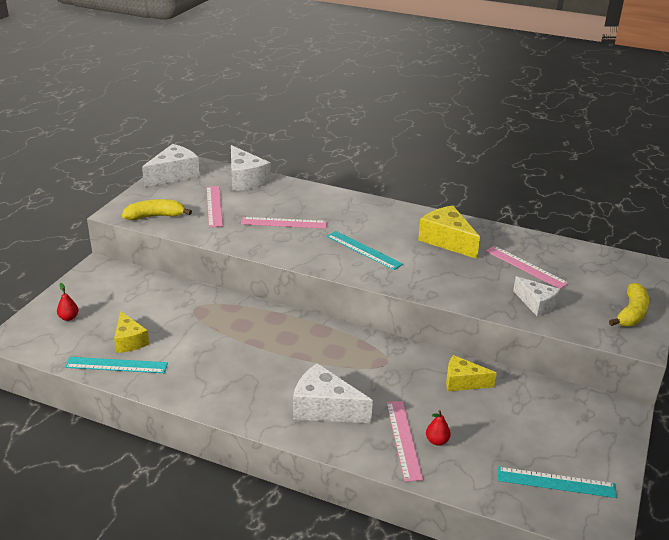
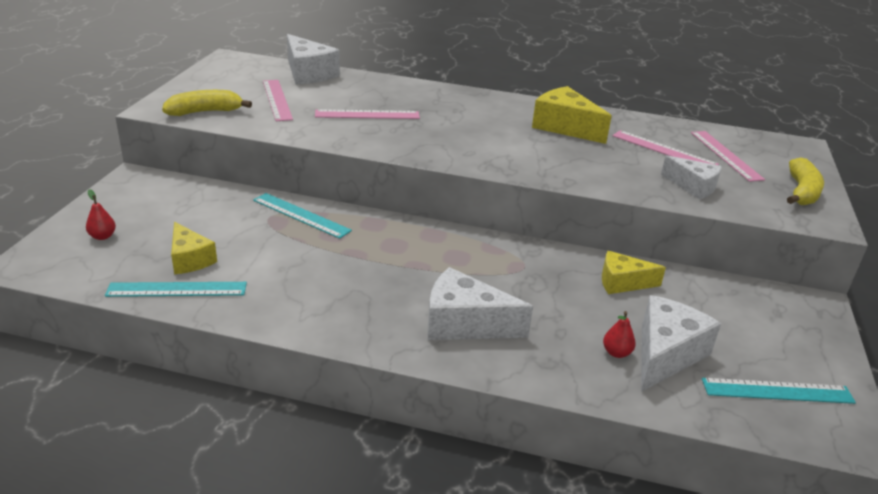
camera: 10 degrees left, 0 degrees up
(174, 175) = (219, 70): white cheese -> white cheese (666, 354)
(363, 250) = (472, 139): turquoise ruler -> turquoise ruler (301, 215)
(403, 439) = (575, 354): pink ruler -> pink ruler (726, 155)

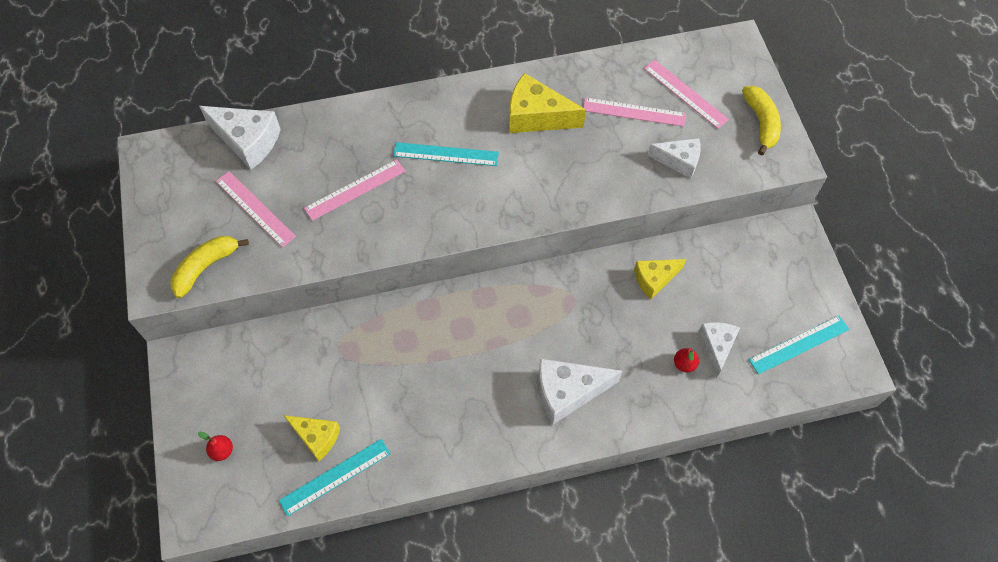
camera: 25 degrees left, 30 degrees up
(301, 215) = (363, 330): turquoise ruler -> turquoise ruler (446, 154)
(666, 354) = (716, 347): white cheese -> white cheese, size x0.65

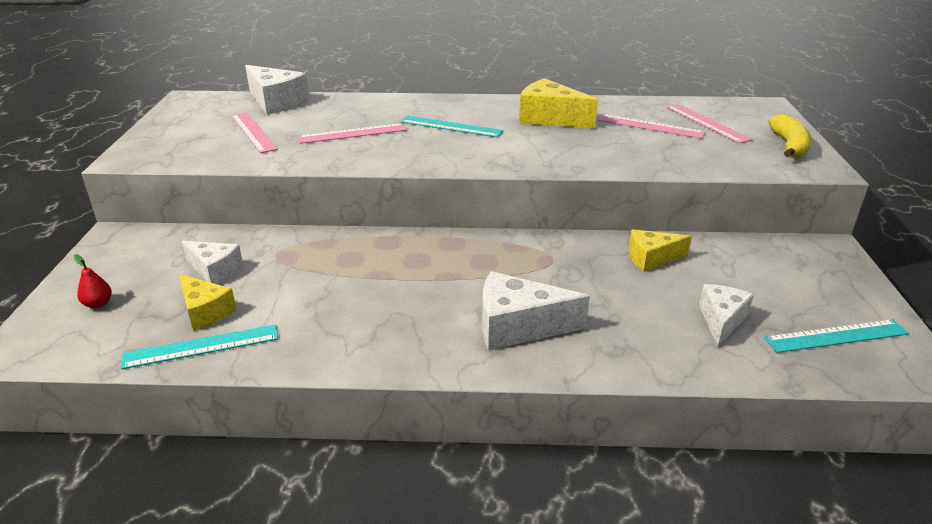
camera: 15 degrees right, 30 degrees down
(206, 267) = (180, 154): yellow banana -> none
(679, 161) = (692, 155): white cheese -> white cheese (215, 270)
(684, 364) = (675, 328): red pear -> none

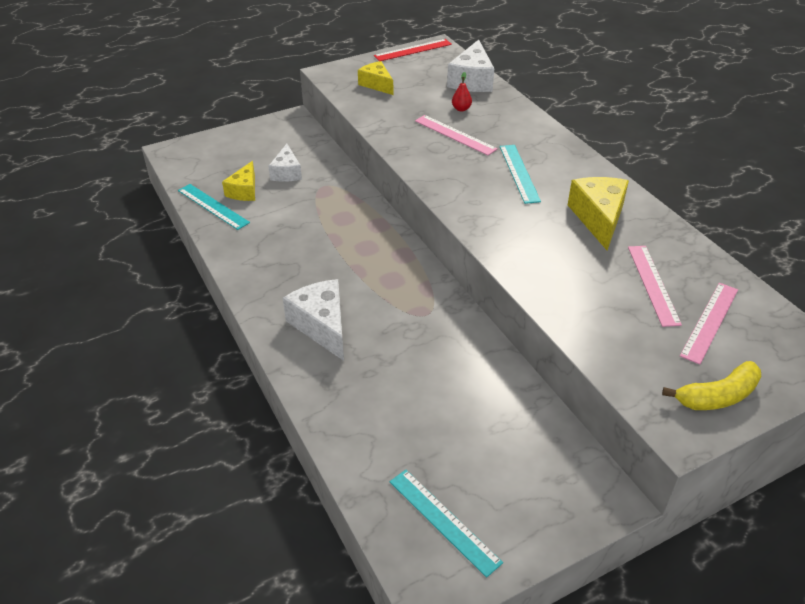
camera: 60 degrees right, 10 degrees up
(98, 304) = (225, 152): red pear -> red pear (461, 109)
(172, 109) = (413, 50): none -> red ruler
(253, 132) = (413, 95): pink ruler -> none
(651, 258) = (475, 371): yellow cheese -> yellow cheese (377, 84)
(721, 320) = (411, 437): white cheese -> none

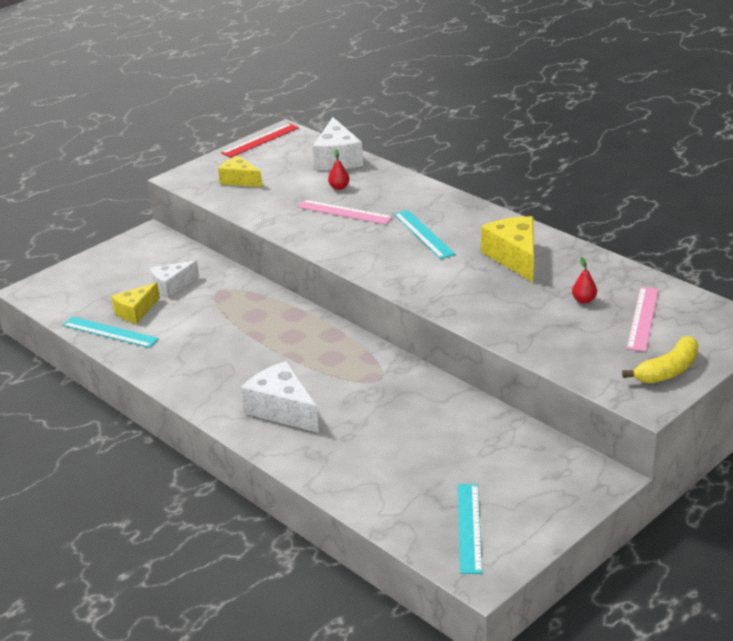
camera: 15 degrees left, 10 degrees down
(244, 191) = (135, 311): yellow cheese -> yellow cheese turned 45 degrees clockwise
(286, 172) = (172, 286): white cheese -> white cheese turned 75 degrees clockwise
(443, 521) = (469, 527): turquoise ruler -> turquoise ruler turned 60 degrees clockwise
(653, 284) = (584, 300): pink ruler -> red pear

